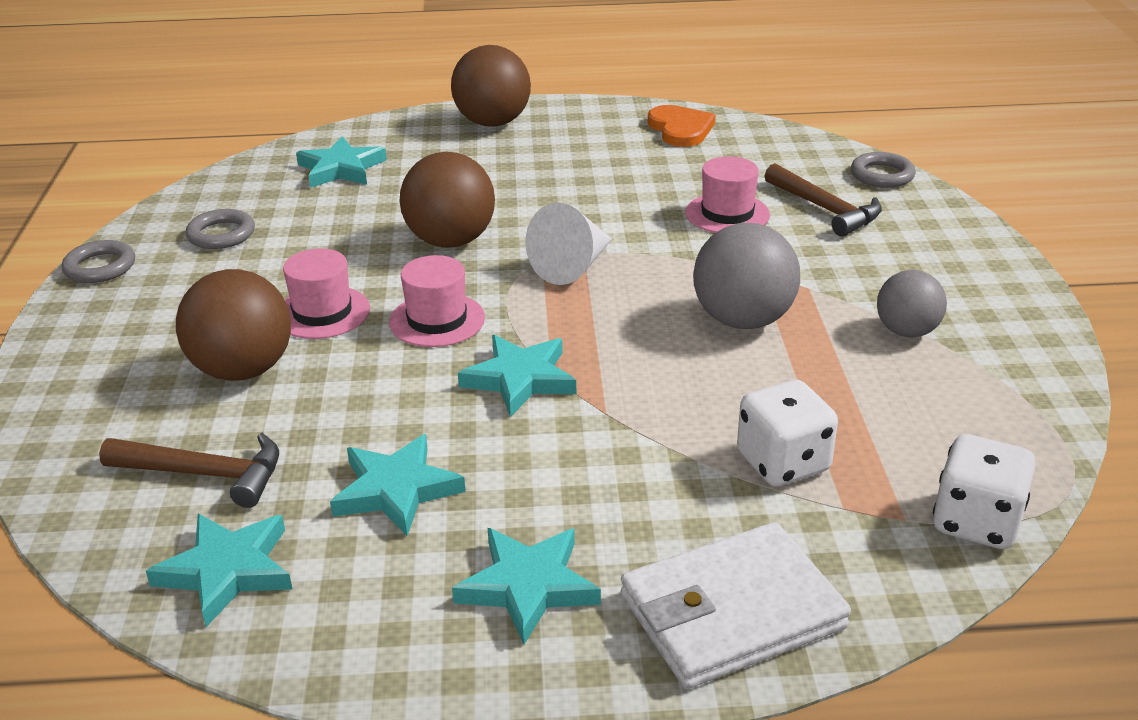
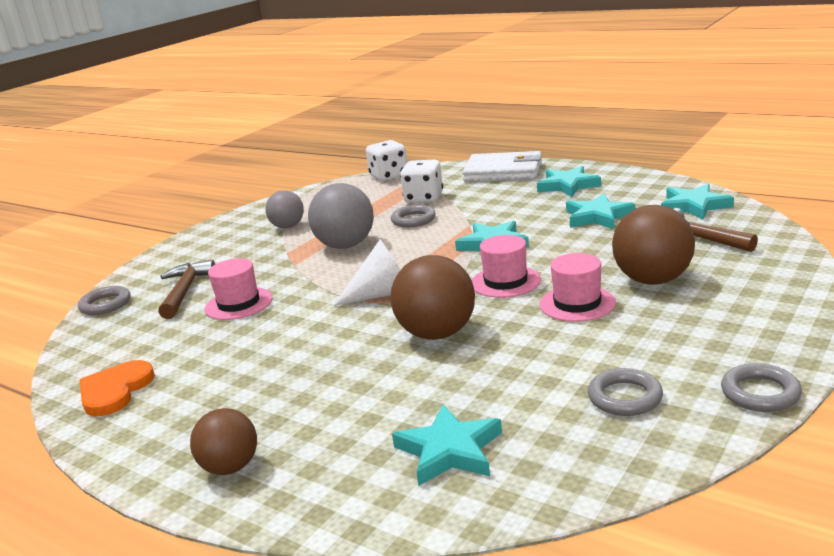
camera: 140 degrees left, 10 degrees down
(493, 123) = (230, 467): brown ball -> brown ball, size x0.63
(718, 399) = (413, 220): none -> grey ring

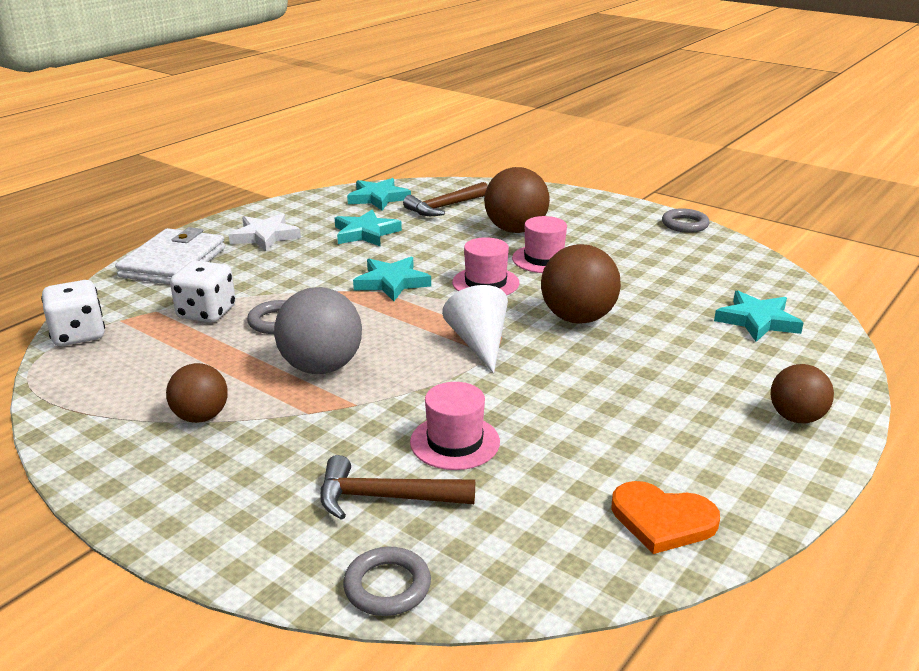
camera: 90 degrees left, 5 degrees up
(288, 226) = (201, 417): grey ball -> brown ball
(567, 185) = (265, 236): turquoise star -> white star
(625, 397) = (688, 259): grey ring -> none

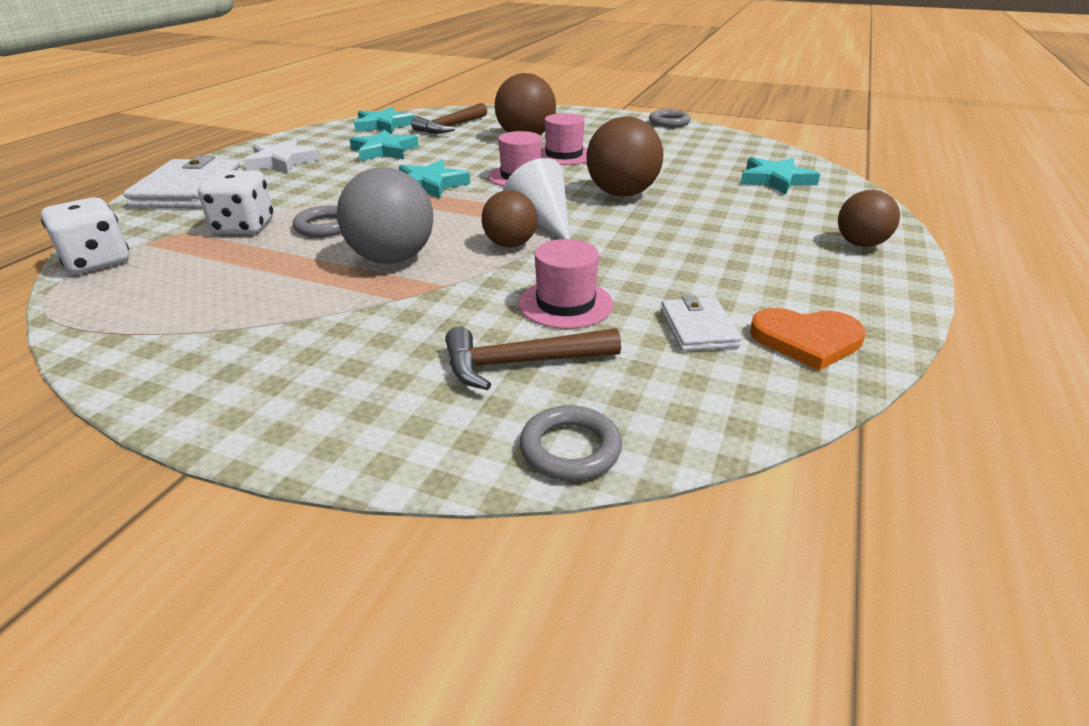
camera: 15 degrees left, 5 degrees up
(201, 417) = (275, 318): brown ball -> brown ball (510, 244)
(564, 489) = (698, 328): none -> white wallet

